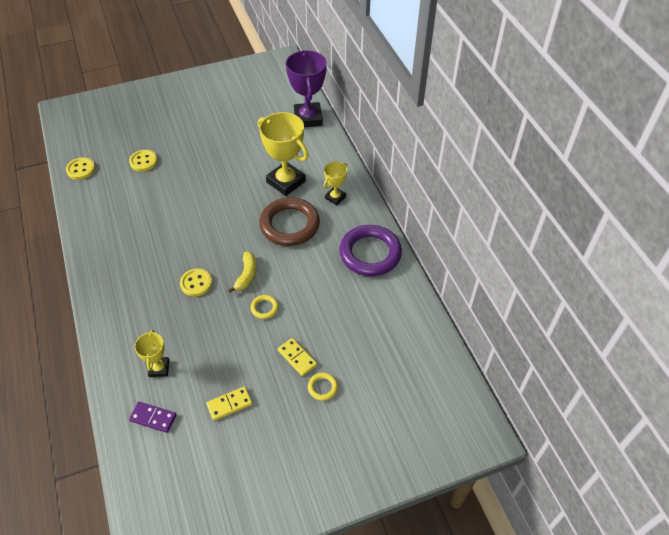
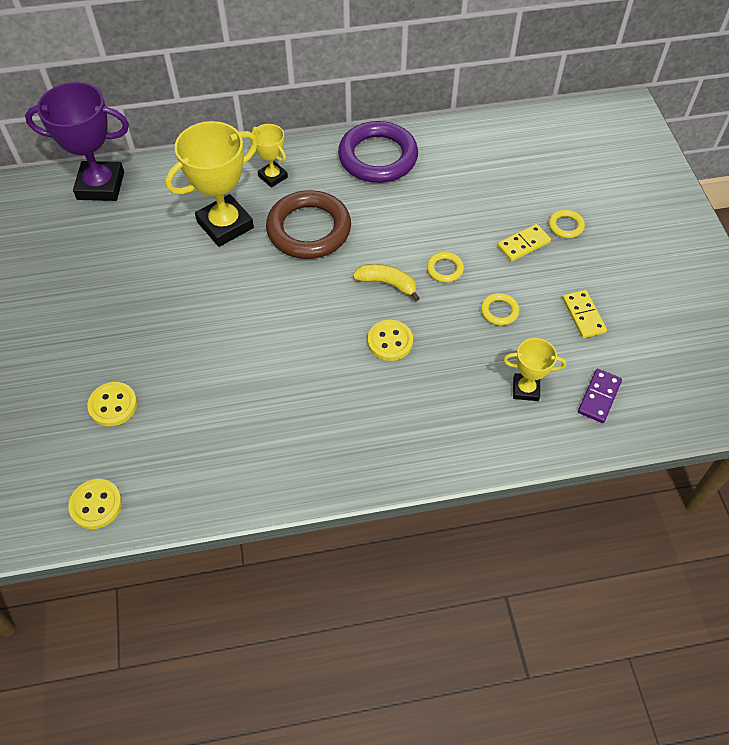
camera: 80 degrees left, 5 degrees up
(228, 346) = (499, 311): none -> yellow ring

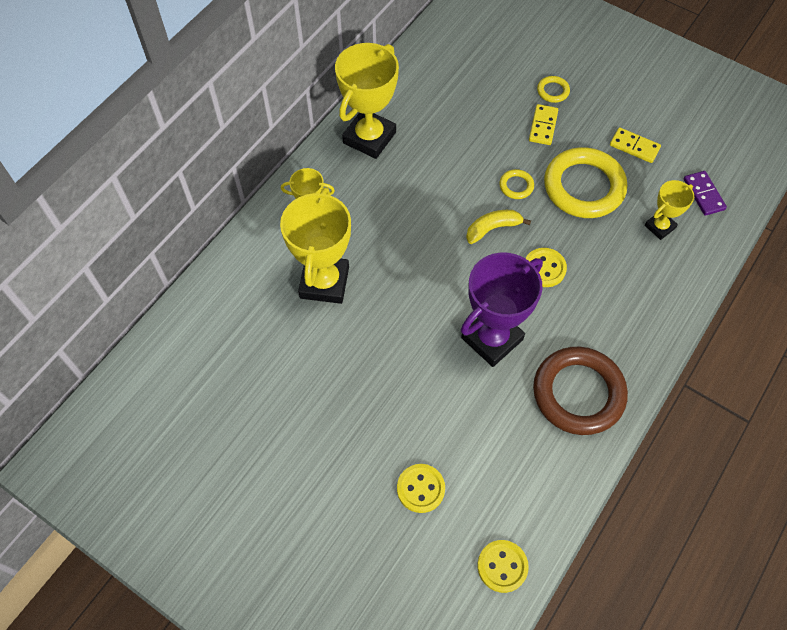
camera: 45 degrees left, 5 degrees up
(100, 186) = (181, 335): purple trophy -> purple trophy (492, 339)
(309, 229) = (390, 234): brown ring -> brown ring (578, 393)
(378, 157) = (369, 138): purple ring -> yellow trophy
(499, 311) = (584, 187): yellow ring -> yellow ring, size x2.36

